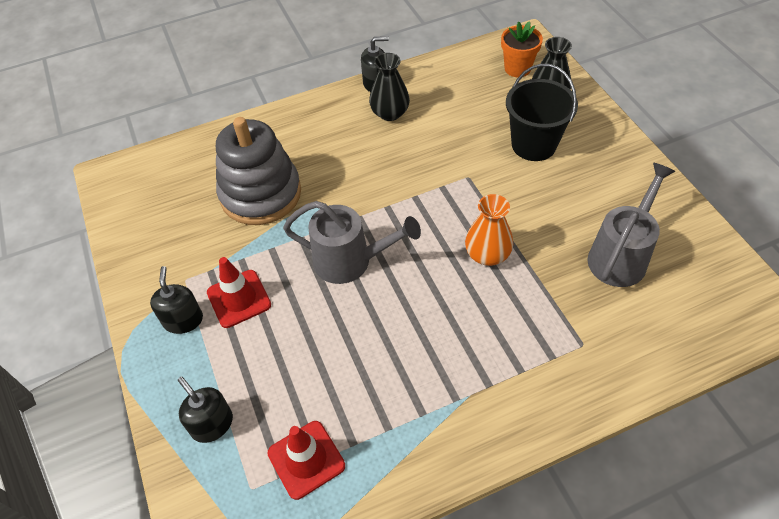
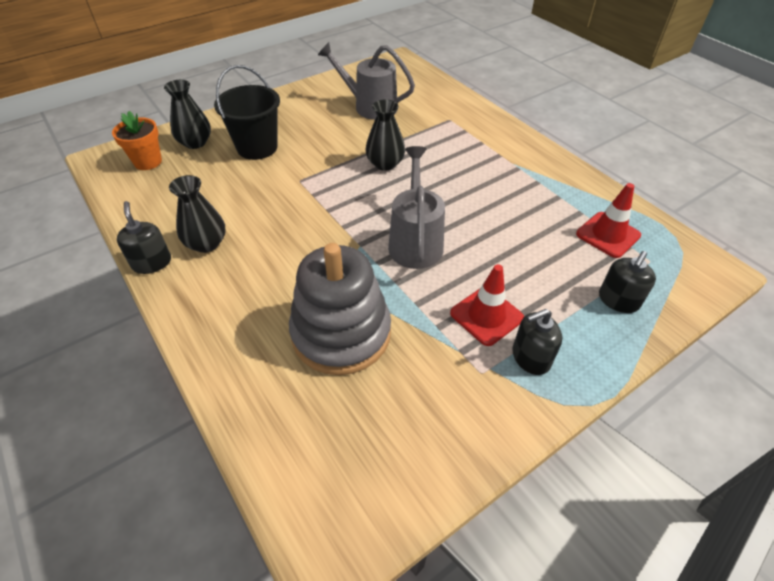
camera: 105 degrees left, 5 degrees down
(487, 254) = (385, 164): orange vase -> black vase

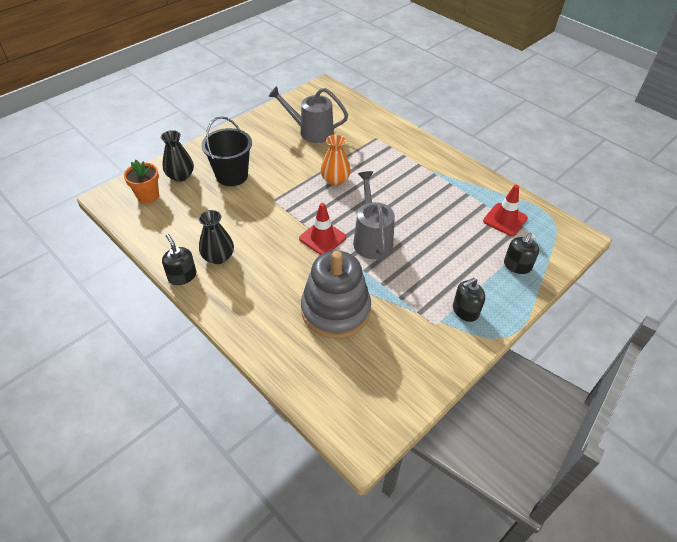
camera: 10 degrees left, 0 degrees up
(385, 164) = (335, 180): black vase -> orange vase
(486, 316) = (431, 286): red traffic cone -> red traffic cone (322, 238)

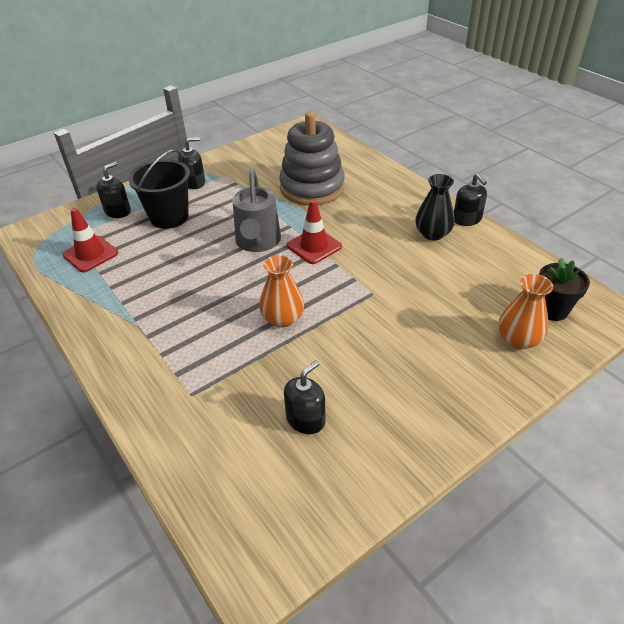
camera: 170 degrees left, 5 degrees down
(148, 196) = (552, 310): orange flower pot -> black flower pot
(180, 176) = (518, 339): black vase -> orange vase
(232, 175) = (438, 335): black bucket -> black bucket (169, 217)
(311, 132) = (305, 419): grey watering can -> black soap dispenser

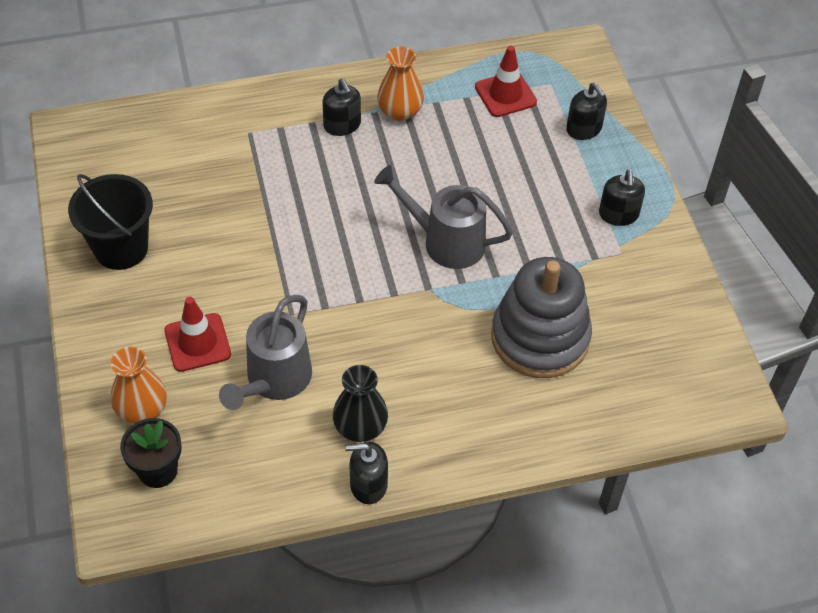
camera: 110 degrees right, 10 degrees up
(169, 217) = (546, 173): black bucket -> black bucket (121, 248)
(282, 318) = (302, 223): orange vase -> orange vase (400, 111)
(305, 419) = (170, 199): black soap dispenser -> black soap dispenser (342, 125)
(314, 246) = (407, 292): red traffic cone -> red traffic cone (197, 342)
(434, 281) = (274, 381): none -> grey watering can

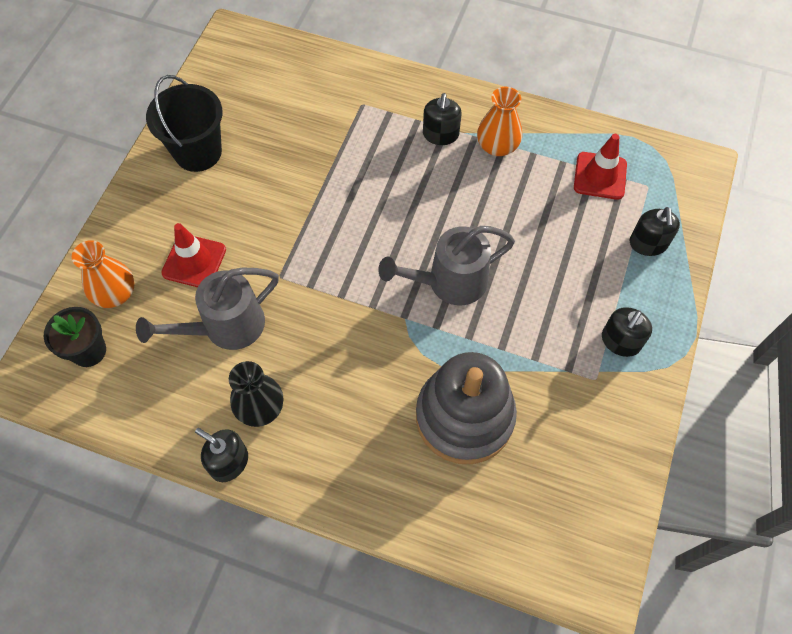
camera: 35 degrees right, 10 degrees up
(445, 241) = (449, 282): grey watering can -> grey watering can turned 75 degrees counterclockwise

